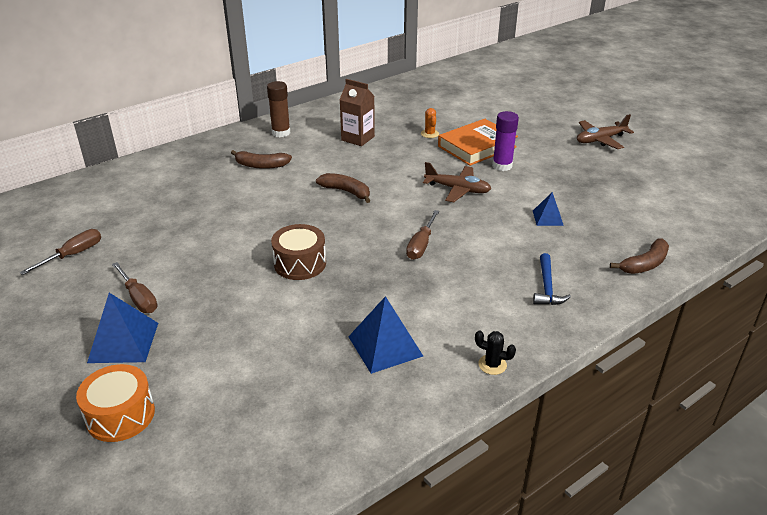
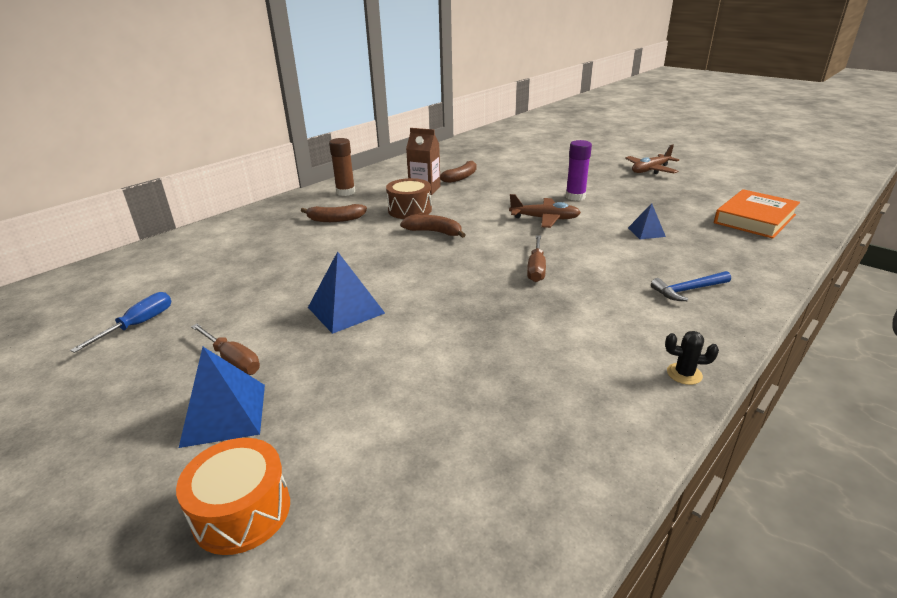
camera: 10 degrees left, 5 degrees down
(73, 255) = (138, 324): brown screwdriver -> blue screwdriver
(300, 263) = (414, 301): brown drum -> brown drum (410, 210)
(385, 346) = (552, 371): blue pyramid -> blue pyramid (345, 310)
(429, 134) = (492, 180): orange cactus -> none
(476, 146) = (542, 185): orange book -> orange book (754, 219)
(547, 287) = (688, 290): blue hammer -> blue hammer turned 75 degrees clockwise
(644, 264) = (766, 259): brown banana -> brown banana (460, 178)

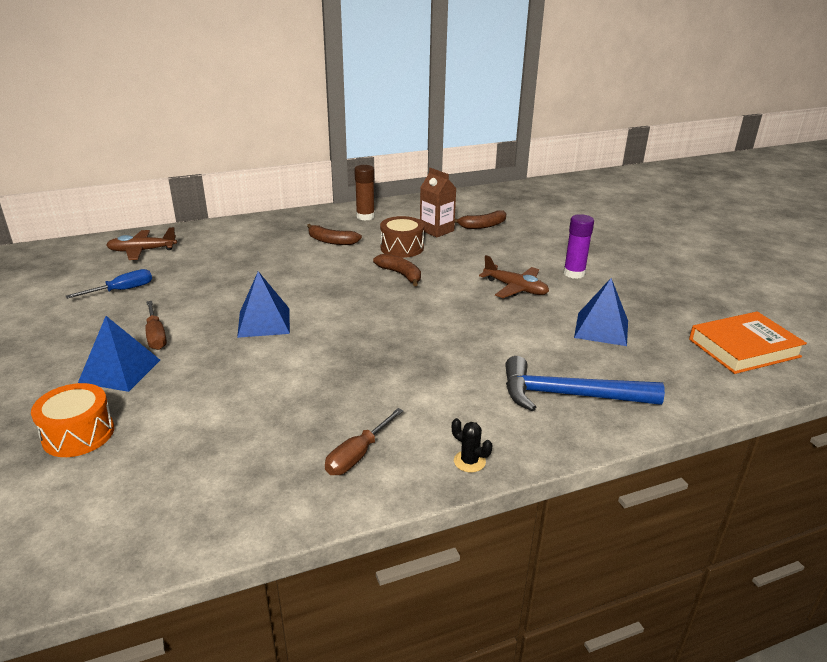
camera: 25 degrees right, 0 degrees up
(536, 269) = (451, 333): brown screwdriver -> brown screwdriver (358, 455)
(646, 232) = (601, 329): blue pyramid -> blue pyramid, size x1.70
(650, 170) = (696, 264): brown plane -> brown plane (142, 251)
(688, 290) = (569, 395): blue hammer -> blue hammer, size x1.82

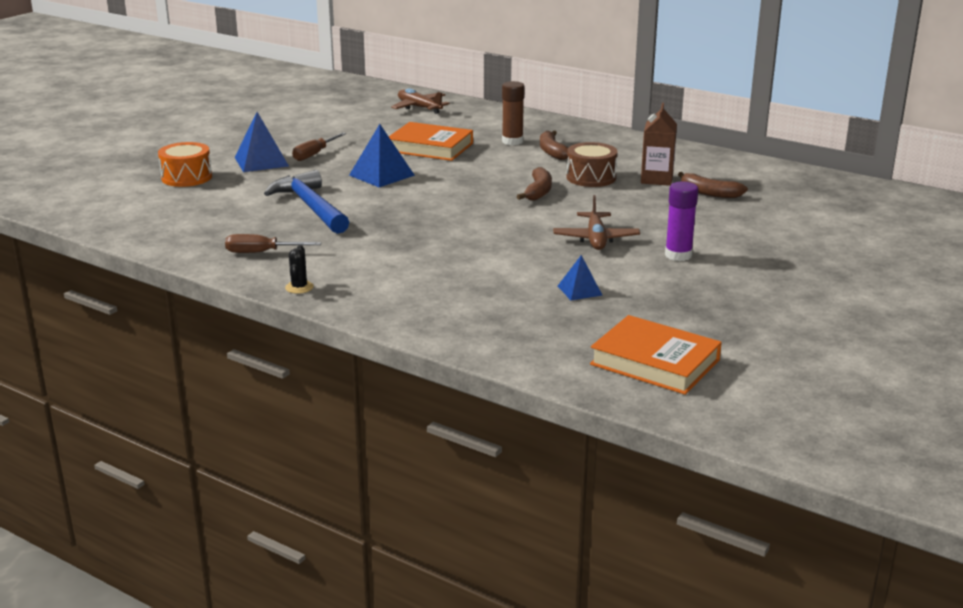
camera: 55 degrees right, 5 degrees down
(122, 290) = (355, 124): blue screwdriver -> none
(239, 279) = (430, 147): none -> orange book
(365, 216) = (627, 147): brown glue stick -> brown glue stick (512, 141)
(569, 395) = (438, 301): blue hammer -> blue hammer (310, 207)
(601, 329) = (579, 290): blue pyramid -> blue pyramid, size x0.59

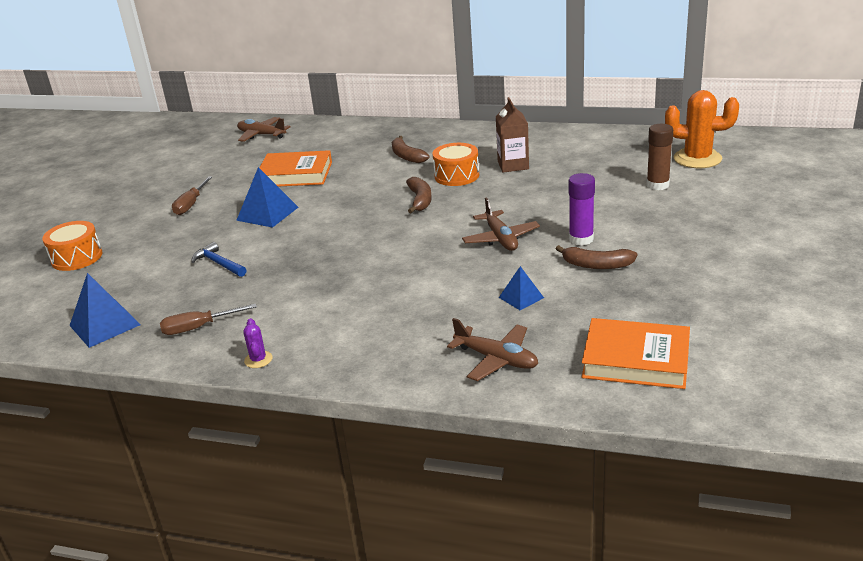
camera: 15 degrees left, 5 degrees up
(261, 161) = (143, 223): blue pyramid -> blue pyramid (105, 325)
(299, 287) = (258, 360): black cactus -> purple cactus
(310, 207) = (219, 263): blue hammer -> blue hammer, size x0.55
(512, 141) = (366, 153): brown glue stick -> brown glue stick (657, 185)
(518, 333) = (496, 359): none -> brown plane
(591, 177) = (456, 176): brown drum -> orange drum
(709, 193) = (565, 170): brown banana -> brown banana (596, 265)
(863, 209) = (697, 159): none -> orange cactus

